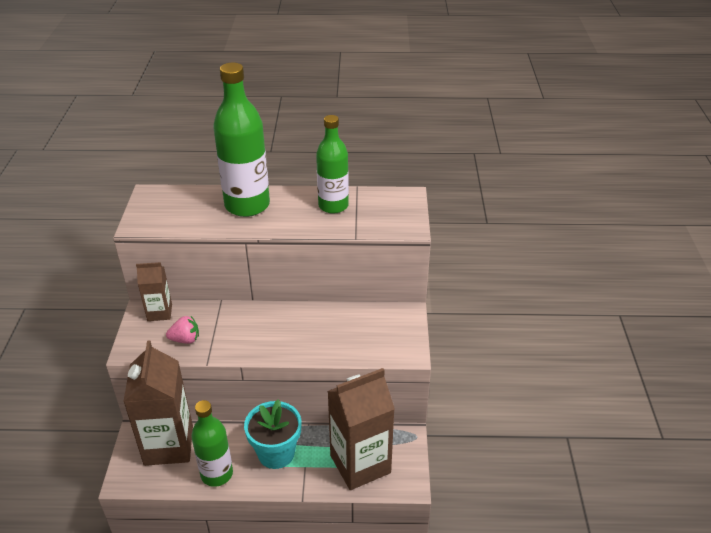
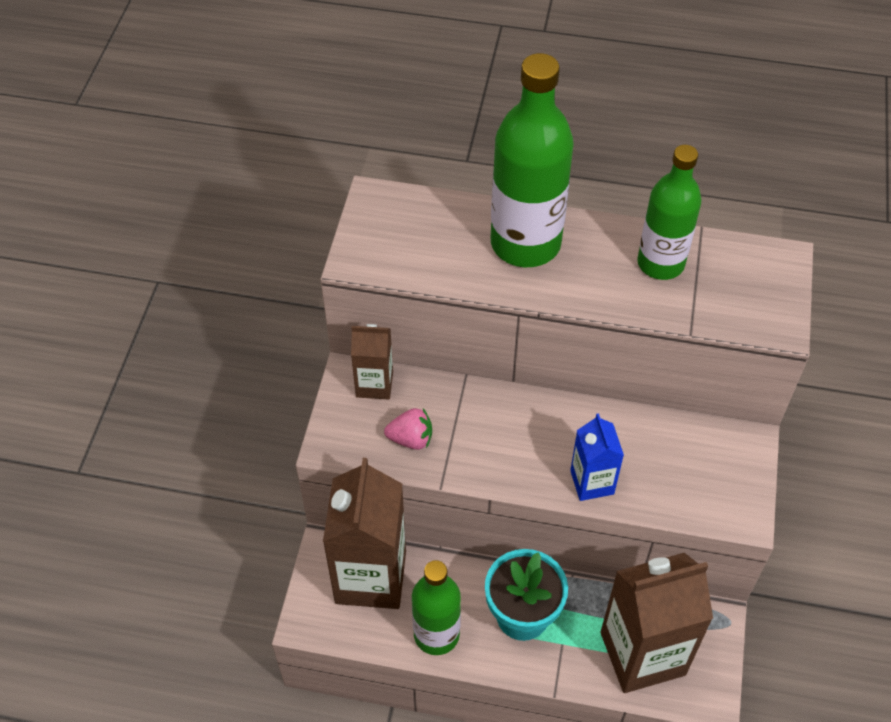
camera: 10 degrees right, 15 degrees up
(308, 348) = (592, 482): none -> blue carton

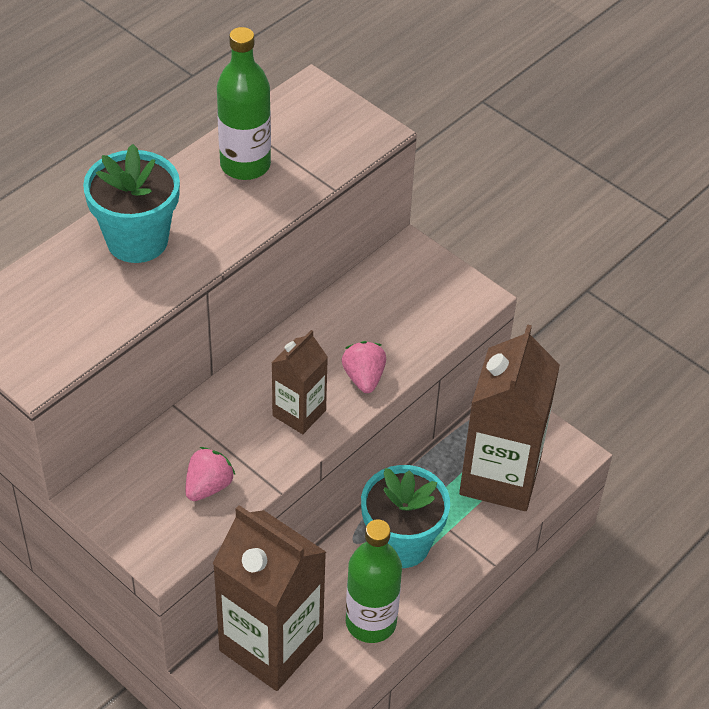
camera: 60 degrees left, 5 degrees down
(374, 384) = (121, 483): brown carton -> brown carton (299, 413)
(525, 243) = (137, 240): green bottle -> turquoise flower pot
(592, 482) = (364, 377): blue carton -> pink strawberry

